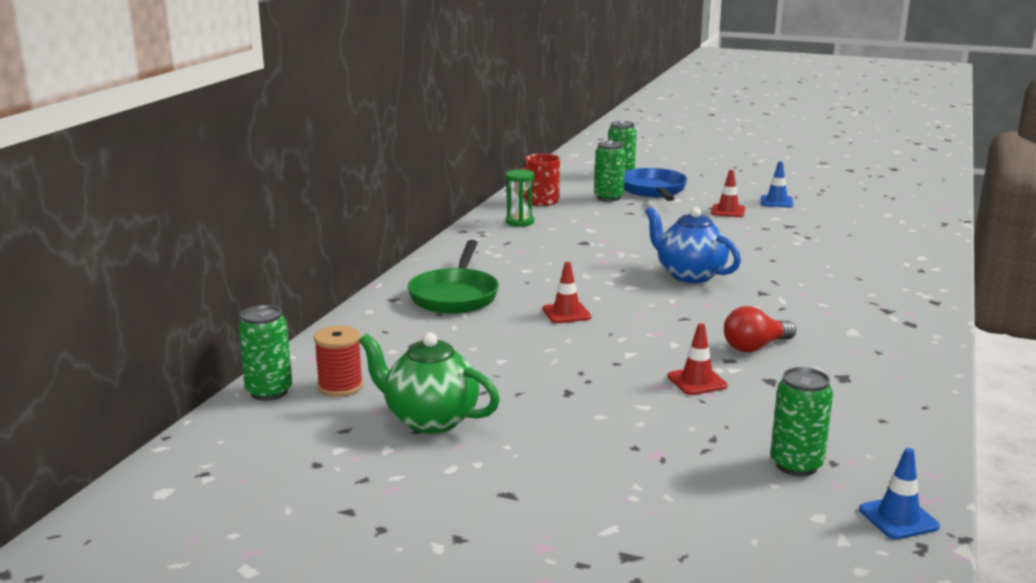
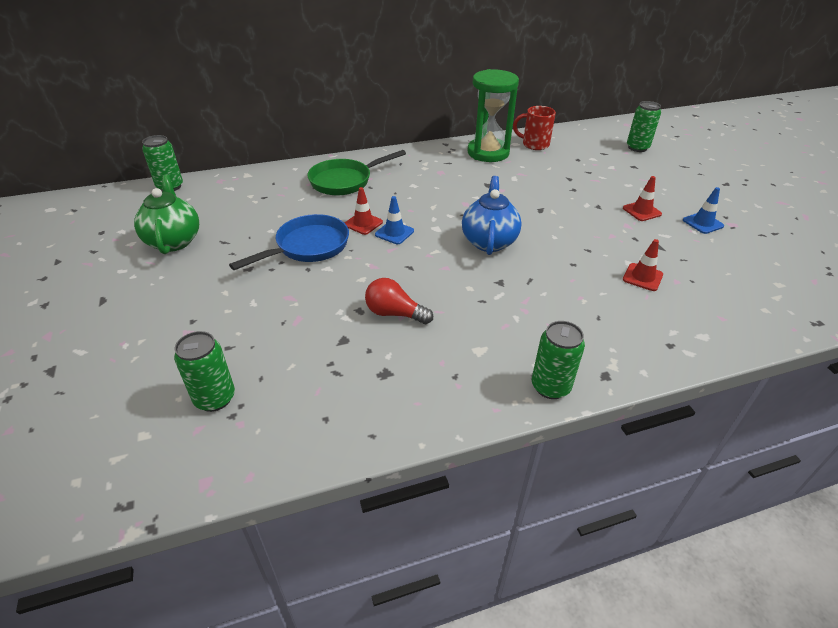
camera: 50 degrees right, 20 degrees up
(340, 386) = (192, 201): red spool -> none
(520, 222) = (488, 153): green hourglass -> green hourglass, size x1.95
(608, 198) = (583, 161): green can -> green can (550, 387)
(653, 190) = (628, 170): blue pan -> blue pan (308, 247)
(697, 381) = (310, 309): red traffic cone -> red traffic cone (642, 277)
(898, 518) = (163, 478): blue traffic cone -> blue traffic cone (394, 233)

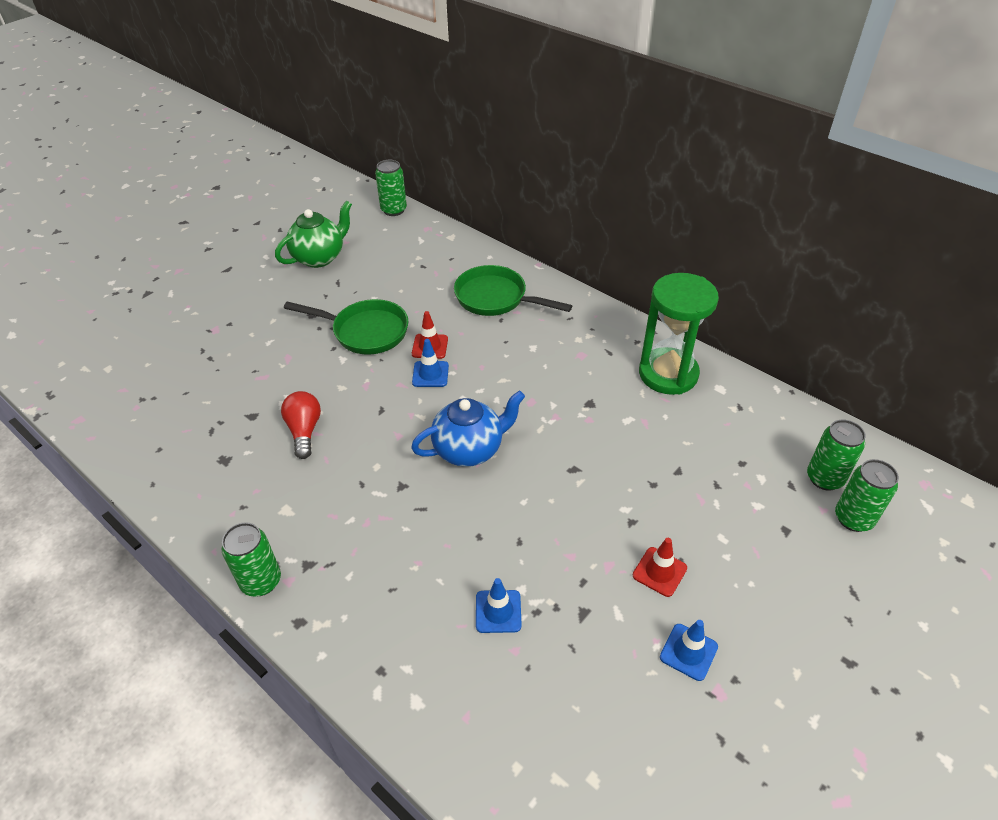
camera: 60 degrees right, 5 degrees up
(215, 398) = (154, 381): green can -> green can (824, 478)
(308, 247) = (365, 332): blue pan -> green pan
(534, 144) = (737, 407): red mug -> none
(642, 277) = (498, 611): red traffic cone -> blue traffic cone

